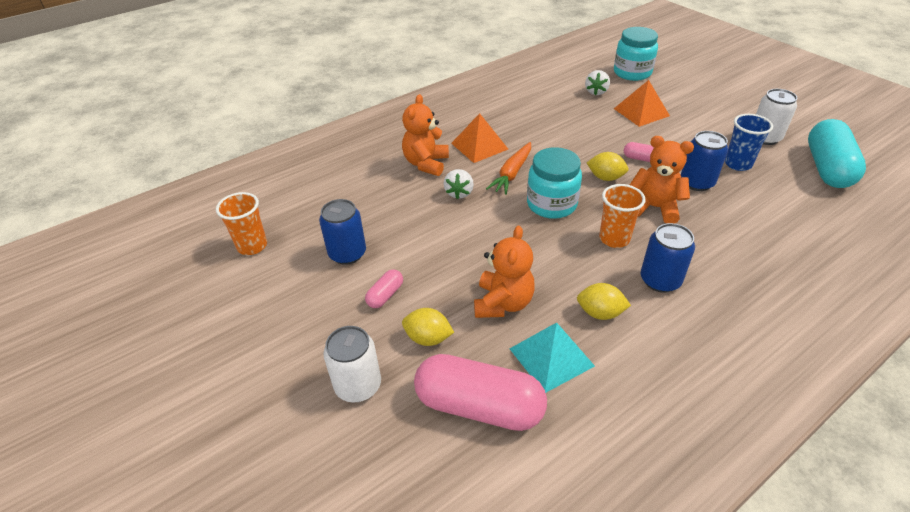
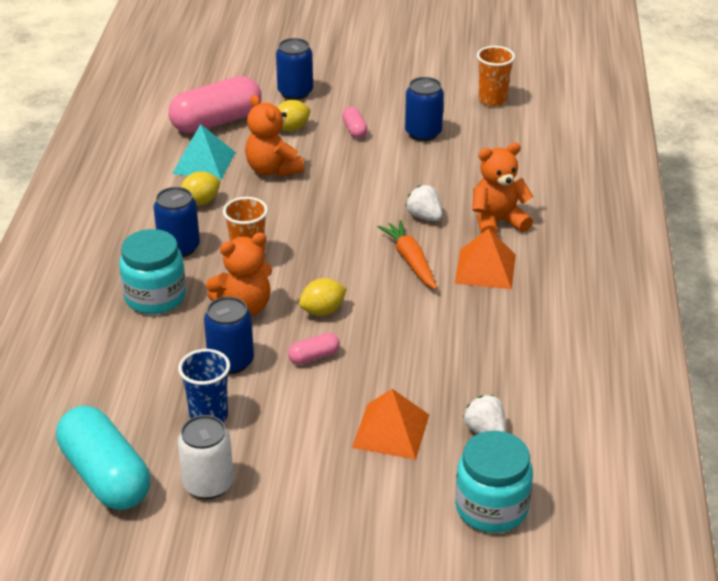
camera: 130 degrees right, 5 degrees down
(358, 385) = (295, 92): white can -> blue can
(426, 164) = (497, 222): orange teddy bear -> orange teddy bear turned 75 degrees counterclockwise
(551, 204) = (335, 255): turquoise jar -> turquoise jar (155, 297)

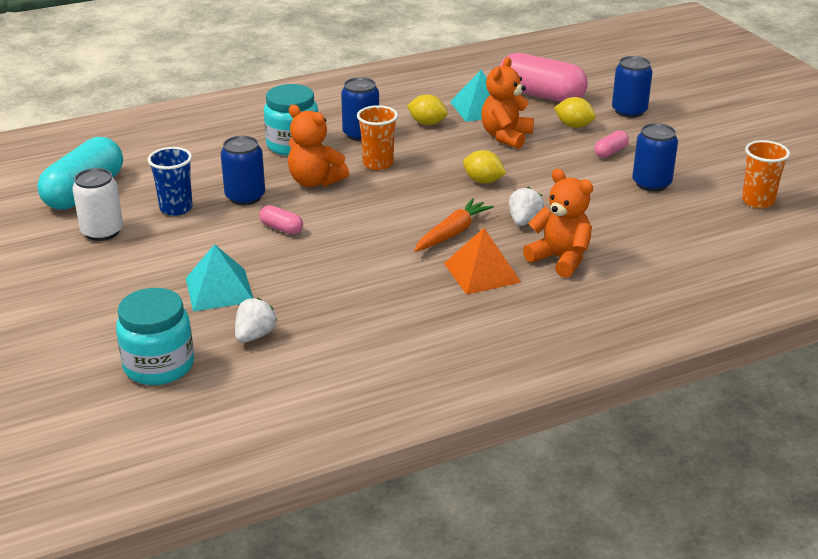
camera: 60 degrees right, 5 degrees down
(323, 311) = (343, 214): yellow lemon -> yellow lemon (483, 181)
(391, 431) = (219, 289): orange pyramid -> turquoise pyramid

